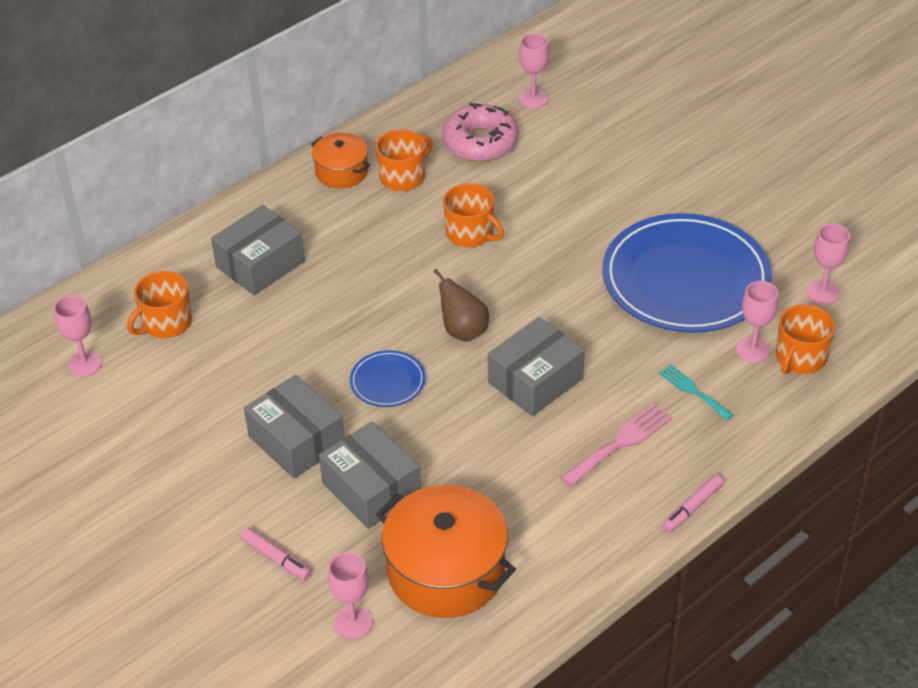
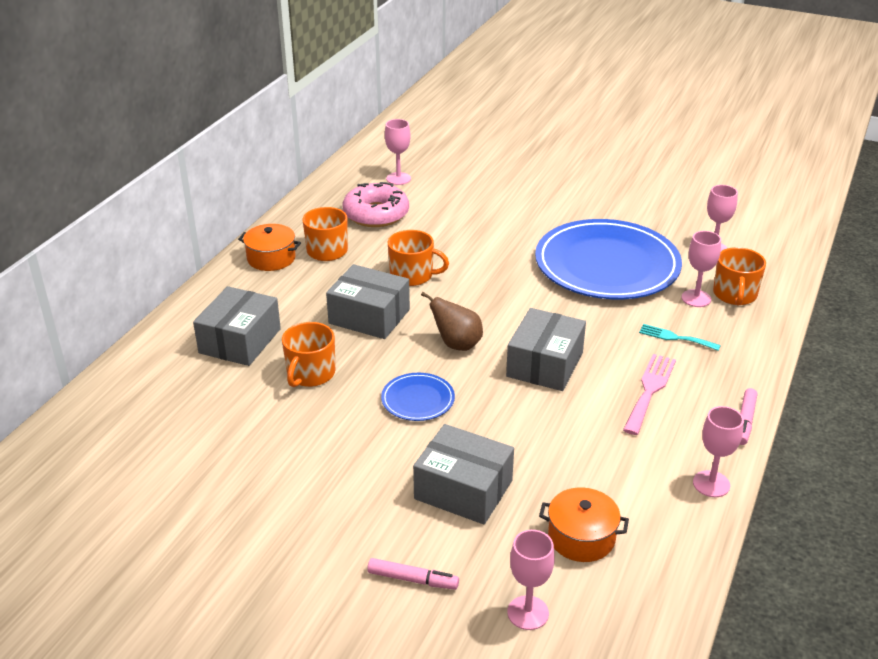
camera: 25 degrees left, 10 degrees down
(85, 364) = (109, 465): pink goblet -> pink goblet (711, 484)
(166, 323) = (175, 409): orange mug -> orange mug (310, 374)
(296, 440) = (365, 470): grey box -> grey box (369, 316)
(446, 571) = (581, 537): orange pot -> orange pot, size x0.56

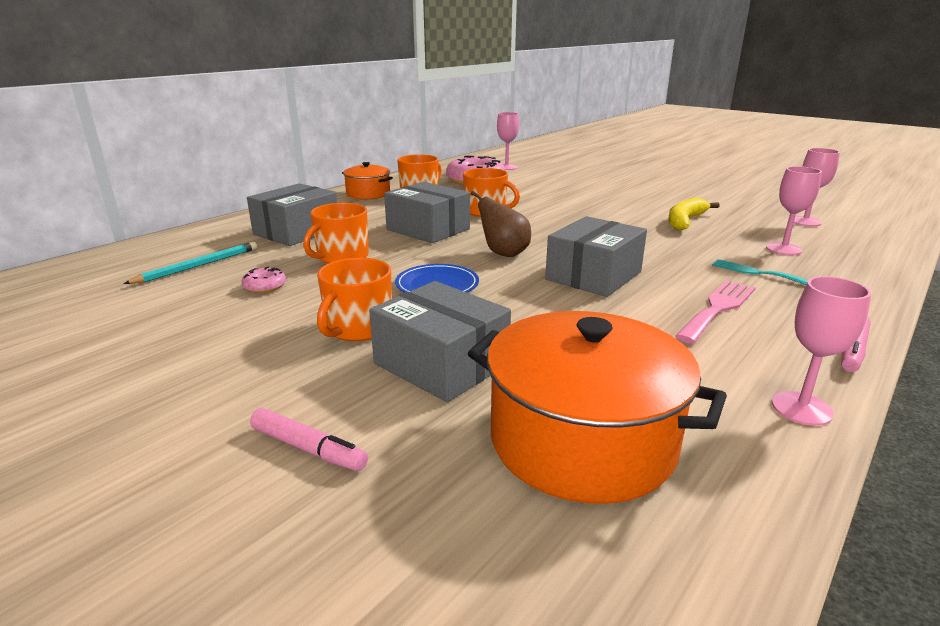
camera: 15 degrees right, 10 degrees down
(182, 410) = (198, 266): none -> turquoise pencil
(267, 428) = (265, 286): none -> pink donut
(528, 613) = (453, 528): pink goblet -> none
(581, 537) = (582, 440): orange pot -> orange pot, size x1.78
(607, 265) = (685, 221): blue plate -> yellow banana
(734, 294) = (831, 250): orange mug -> orange mug (358, 328)

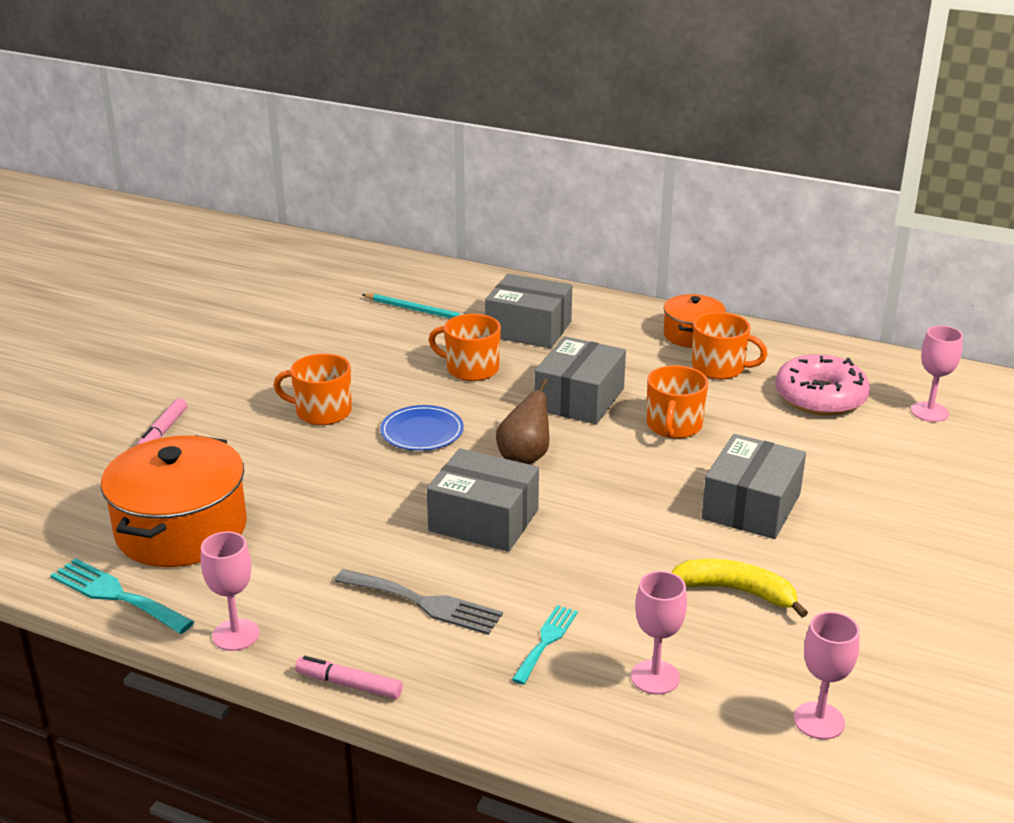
camera: 75 degrees right, 5 degrees up
(265, 286) = (387, 352): pink donut -> none
(441, 364) = (272, 459): grey box -> grey box (751, 506)
(718, 308) = (424, 603): pink fork -> grey fork
(746, 508) = (116, 595): none -> turquoise fork

